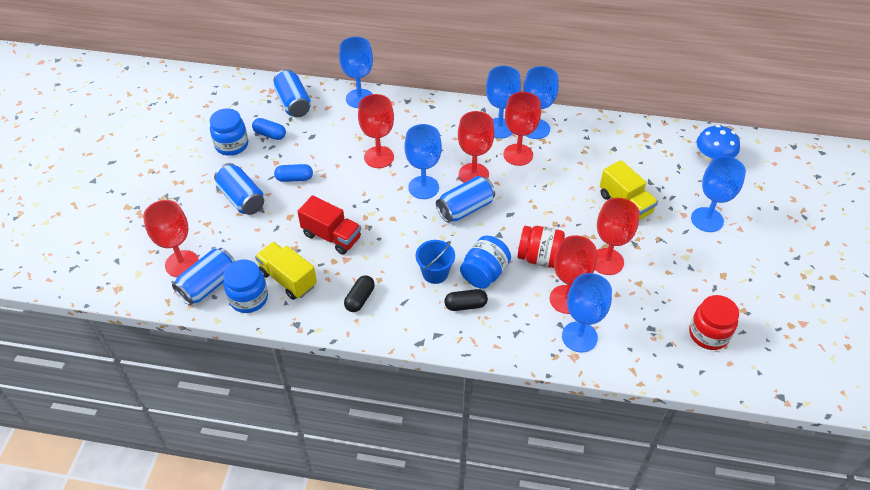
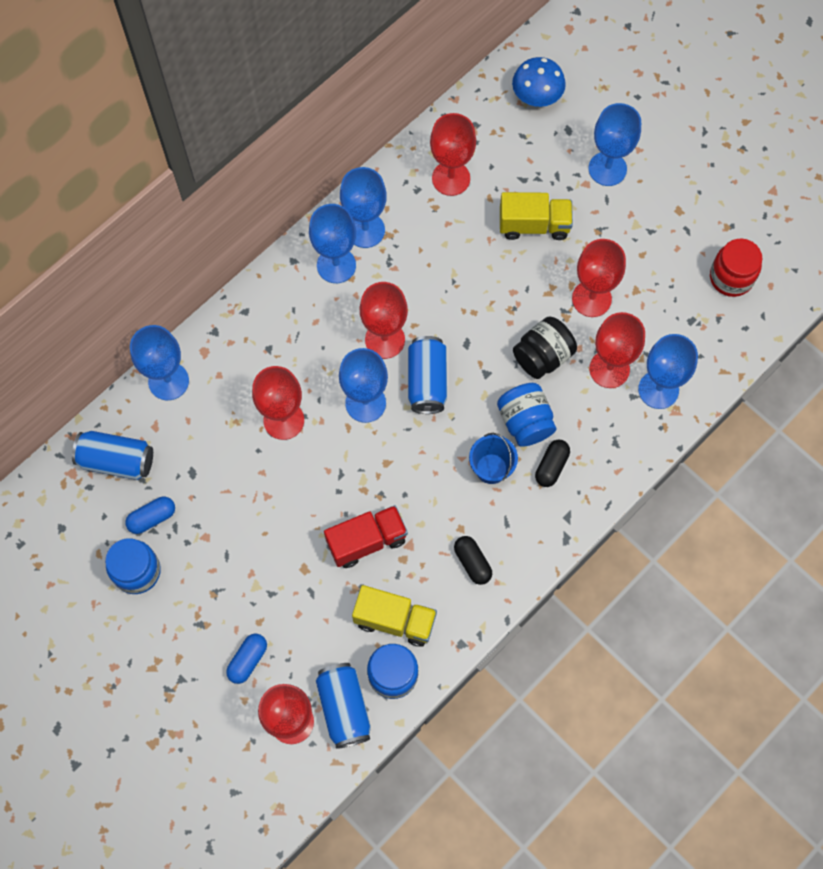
camera: 55 degrees left, 20 degrees up
(242, 199) = (237, 606): blue can -> none
(288, 279) = (395, 620): yellow truck -> yellow truck turned 150 degrees counterclockwise
(294, 178) = (248, 531): blue capsule -> blue capsule (248, 660)
(518, 155) = (390, 275): red goblet -> red goblet (451, 178)
(539, 258) = (543, 356): red jar -> black jar

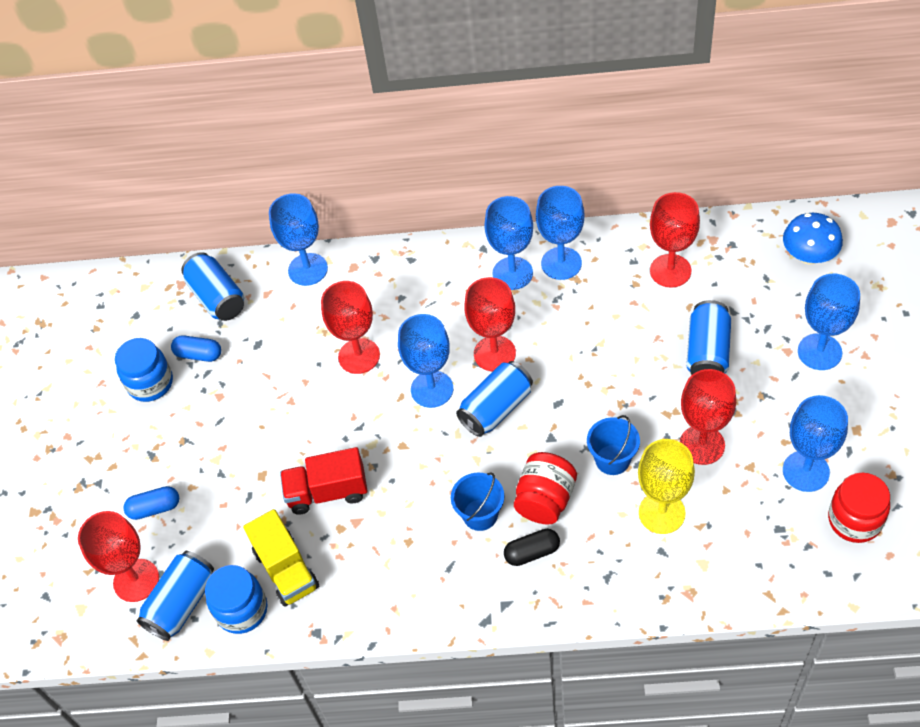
camera: 50 degrees right, 15 degrees down
(366, 541) = (327, 492): red truck -> red truck turned 150 degrees clockwise
(472, 563) = (390, 576): black capsule -> none
(525, 422) = (545, 500): blue jar -> red jar
(534, 225) = (707, 352): yellow truck -> blue can
(543, 356) = (612, 459): black jar -> blue bucket
(609, 369) = (661, 513): red goblet -> yellow goblet
(658, 389) = (690, 563): blue goblet -> blue goblet (806, 471)

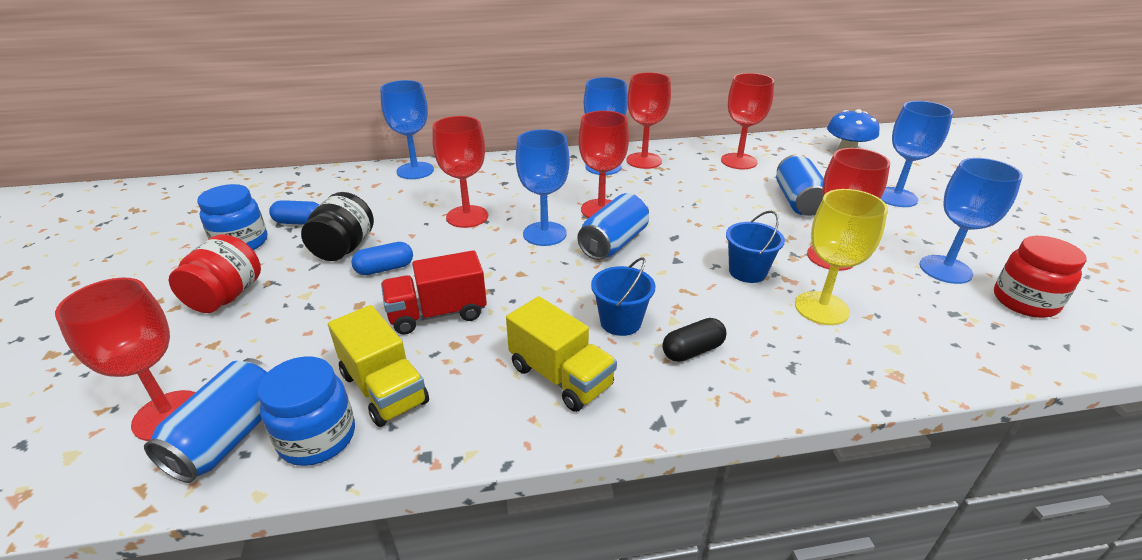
camera: 15 degrees left, 20 degrees down
(155, 508) = (217, 341): blue capsule -> blue capsule (385, 269)
(217, 298) = (325, 188): blue can -> none
(243, 398) = (344, 248): none -> black jar
(420, 570) = (561, 376): none -> yellow truck
(545, 500) = (690, 305): red jar -> red jar (226, 296)
(561, 263) = (644, 161): blue goblet -> red goblet

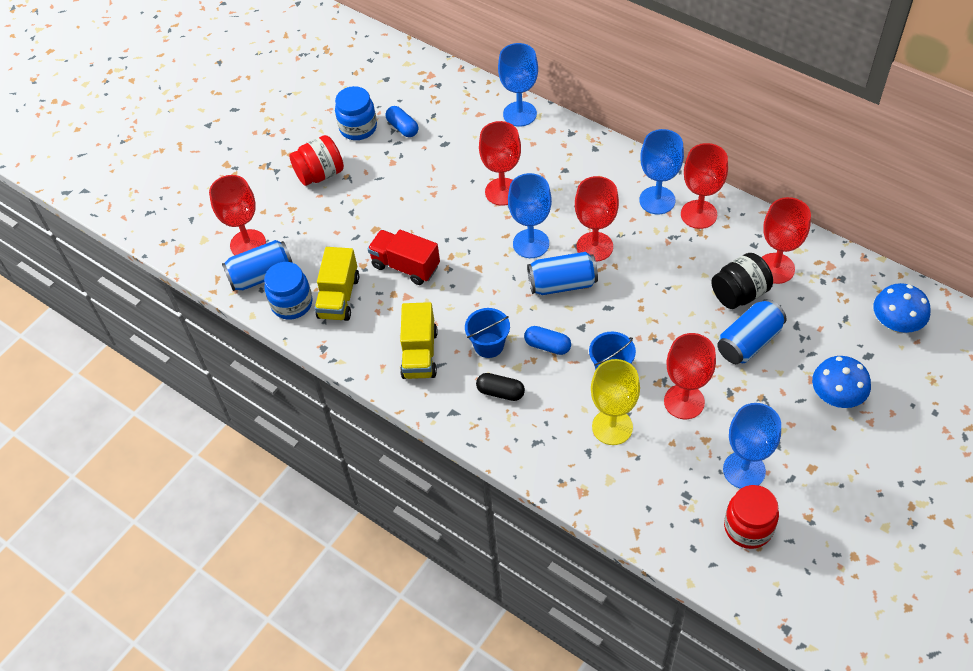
camera: 50 degrees right, 20 degrees up
(344, 248) = (406, 173): black jar -> black jar (739, 294)
(385, 269) = (412, 208): blue capsule -> blue capsule (547, 346)
(896, 197) = (836, 396): blue goblet -> blue mushroom

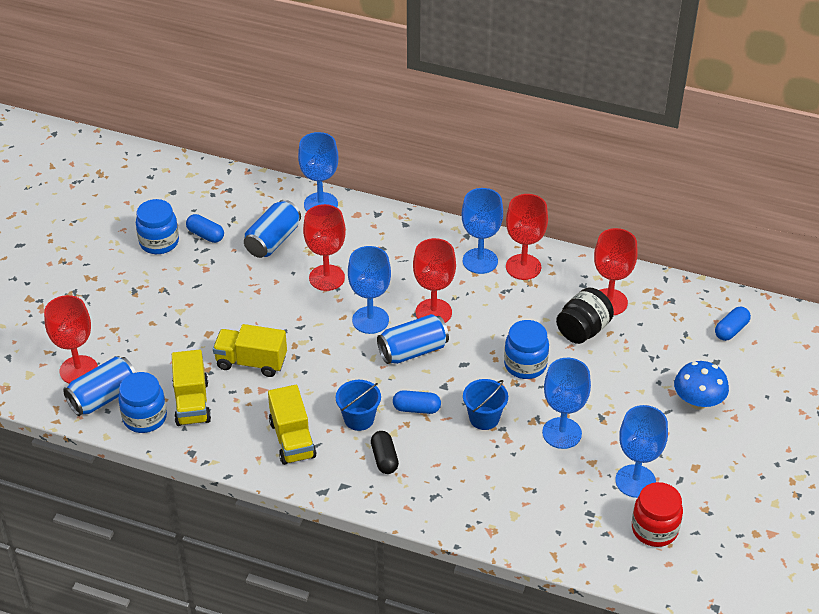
camera: 20 degrees left, 10 degrees down
(320, 174) = (133, 292): red jar -> none
(405, 266) = (251, 362): red truck -> yellow truck
(500, 392) = (384, 459): black capsule -> black capsule turned 75 degrees clockwise
(612, 427) = (501, 468): yellow goblet -> none
(669, 320) = (525, 365): none -> blue jar
(684, 401) = (562, 433): red goblet -> blue goblet
(749, 342) = (605, 370): blue can -> blue can (273, 240)
(895, 323) = (731, 330): blue mushroom -> blue capsule

